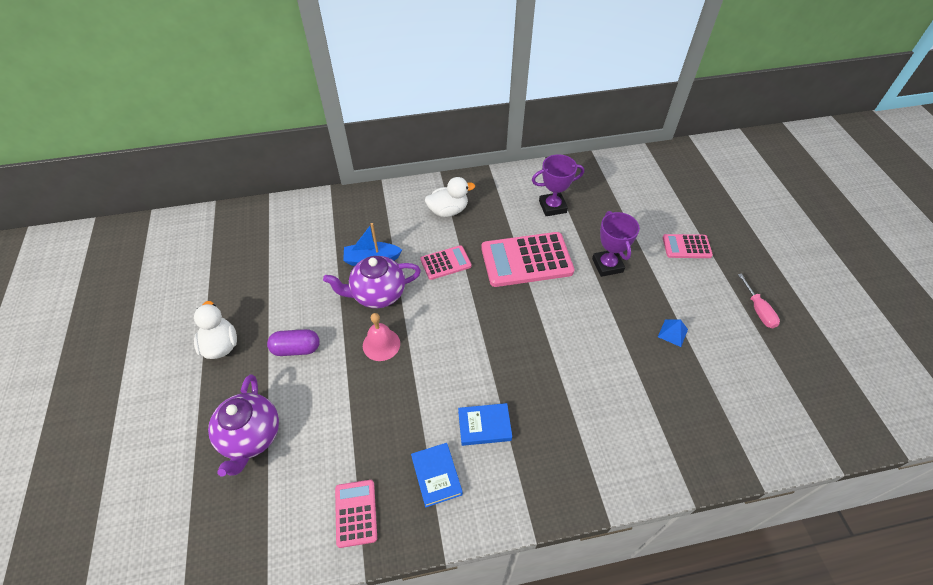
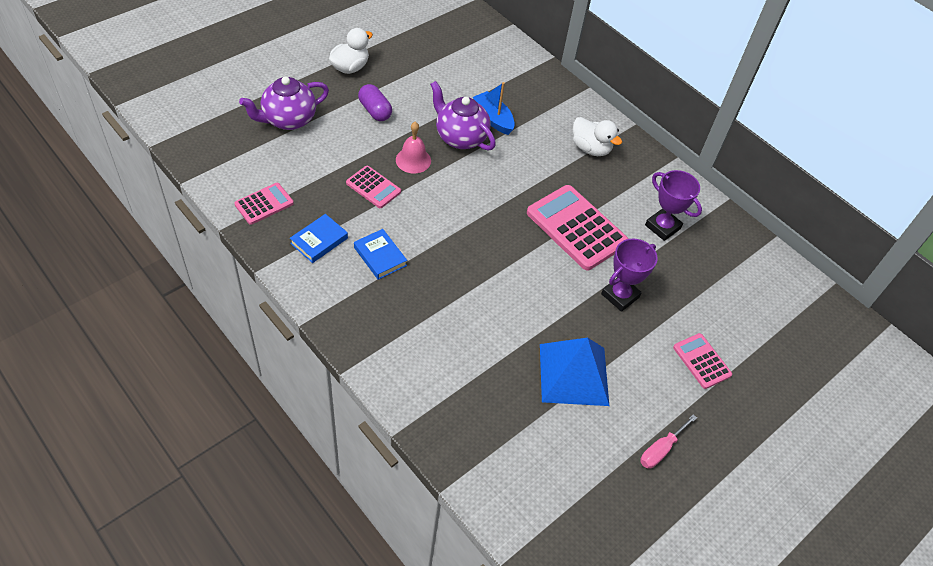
camera: 55 degrees right, 0 degrees up
(446, 263) = (527, 170): pink calculator -> pink calculator (373, 187)
(673, 333) = (573, 374): blue pyramid -> blue pyramid, size x2.47

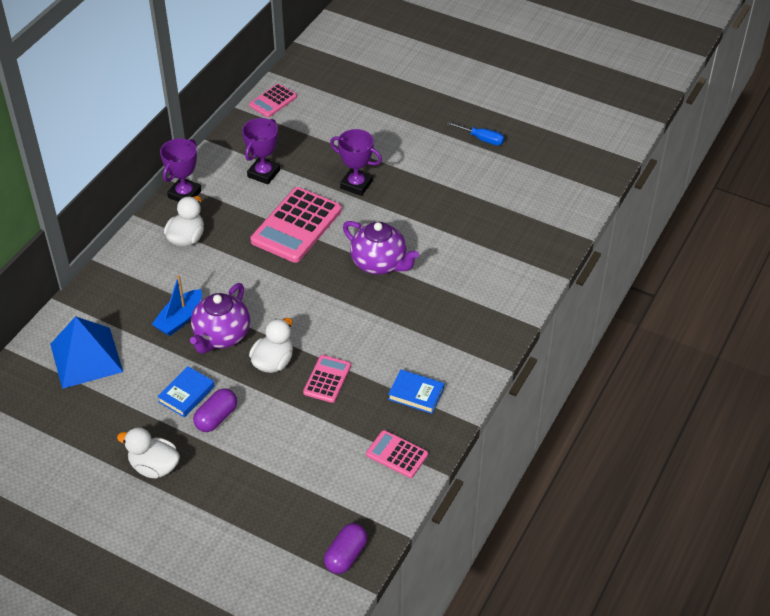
camera: 105 degrees left, 5 degrees down
(194, 141) = (346, 555): none -> purple capsule
(288, 120) = (269, 487): purple teapot -> purple teapot (379, 264)
(380, 256) = (407, 344): blue book -> blue book (186, 394)
(413, 160) = (273, 362): pink bell -> white duck
(573, 374) = (449, 195): blue pyramid -> blue pyramid (86, 357)
(651, 163) = (184, 194): none -> purple trophy
(661, 449) = (482, 139): pink screwdriver -> blue screwdriver
(701, 361) = (392, 130): pink calculator -> pink calculator (273, 101)

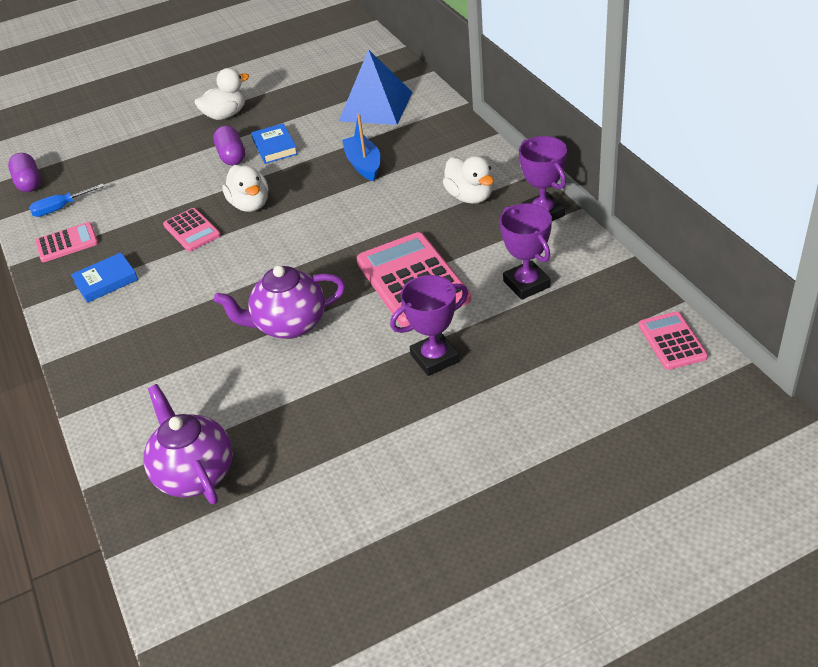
camera: 130 degrees right, 5 degrees down
(221, 336) = (315, 183): purple teapot -> purple teapot (194, 473)
(482, 139) = (408, 543): blue screwdriver -> blue screwdriver (60, 208)

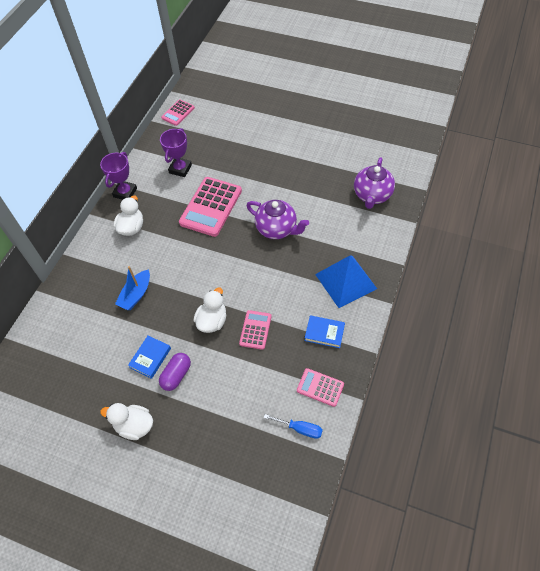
camera: 135 degrees left, 15 degrees up
(29, 182) = (297, 484): purple capsule -> none
(375, 106) = (69, 337): blue pyramid -> blue pyramid (346, 281)
(434, 358) = (248, 169): purple trophy -> none

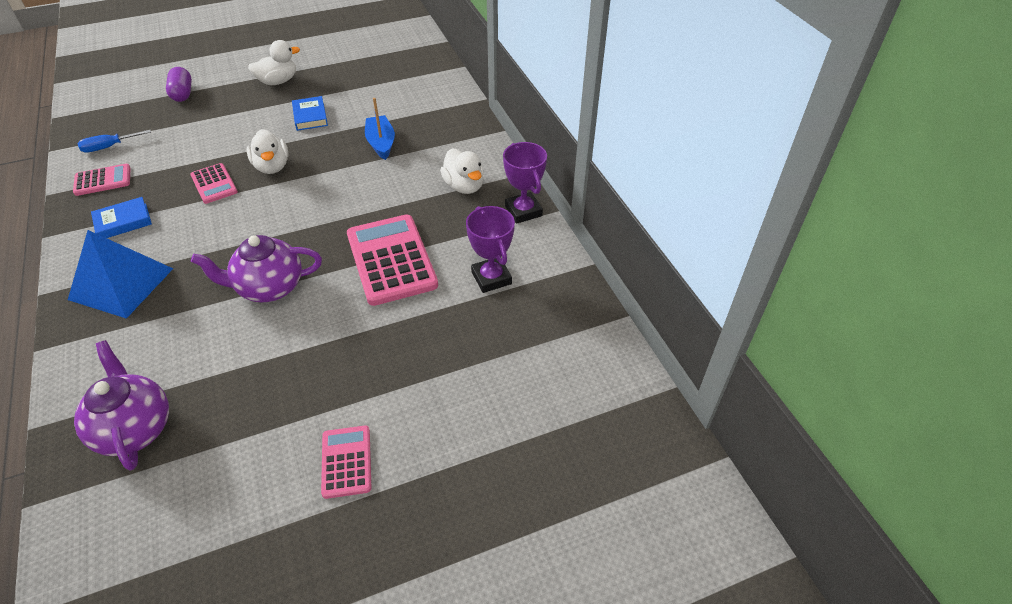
camera: 135 degrees right, 10 degrees down
(176, 375) = (271, 119): purple capsule -> purple capsule (182, 93)
(178, 113) = (608, 355): pink calculator -> pink calculator (346, 462)

